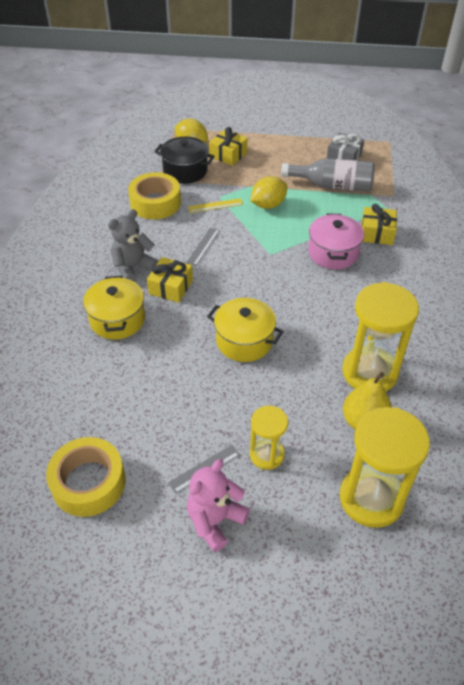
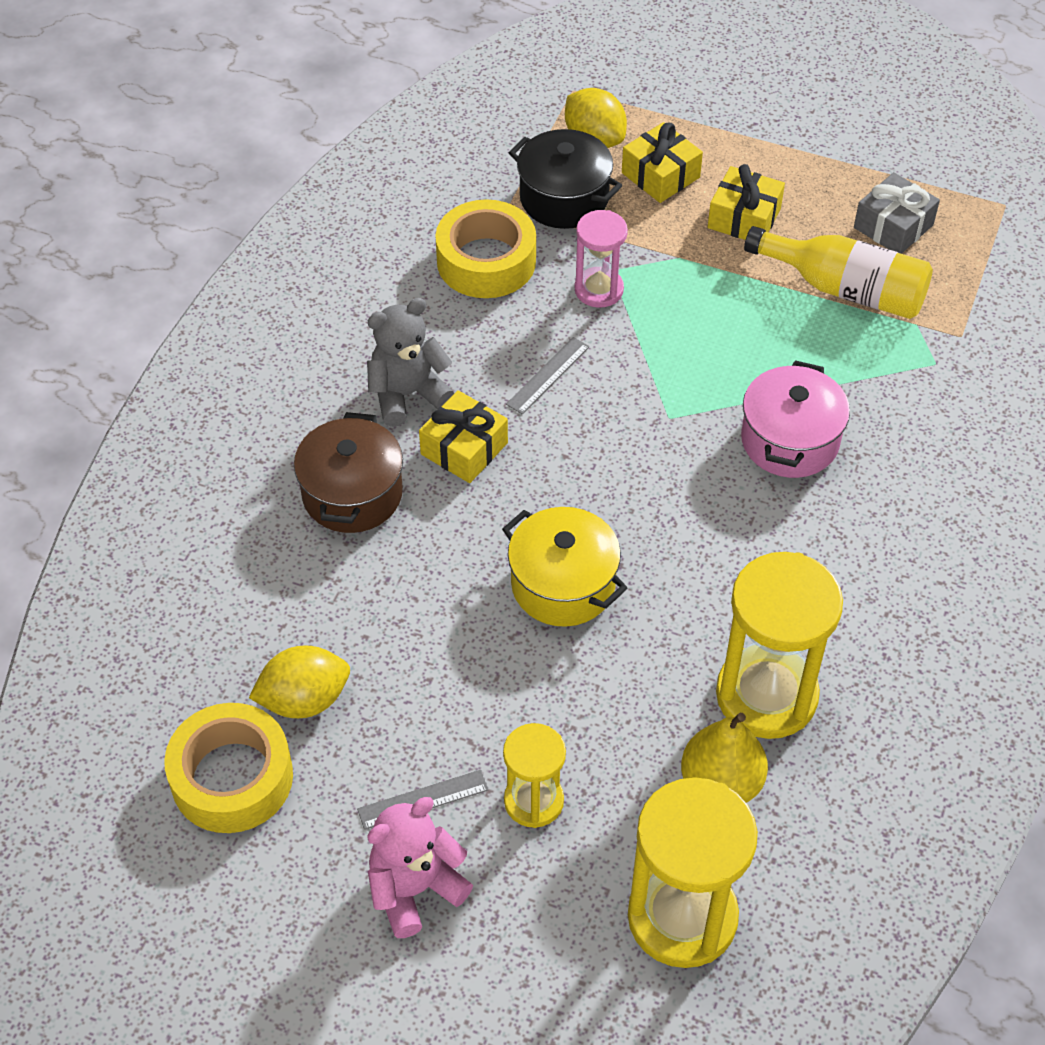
camera: 15 degrees right, 5 degrees up
(117, 319) = (352, 494): yellow pot -> brown pot
(215, 205) = (599, 290): yellow ruler -> pink hourglass
(268, 205) = (701, 308): yellow lemon -> yellow lemon (304, 700)
(332, 186) = (845, 289): grey bottle -> yellow bottle
(376, 233) = (892, 414): yellow gift -> yellow gift (744, 218)

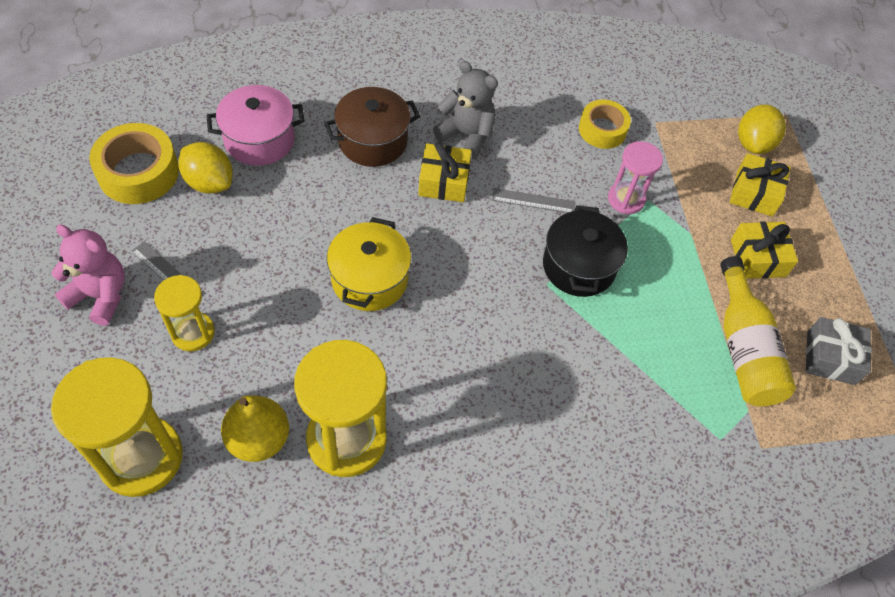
camera: 55 degrees right, 5 degrees up
(486, 261) = (602, 130): yellow tape -> yellow tape, size x0.66
(564, 198) = (688, 148): black pot -> black pot (579, 266)
(789, 440) = (577, 367): pink pot -> pink pot (259, 139)

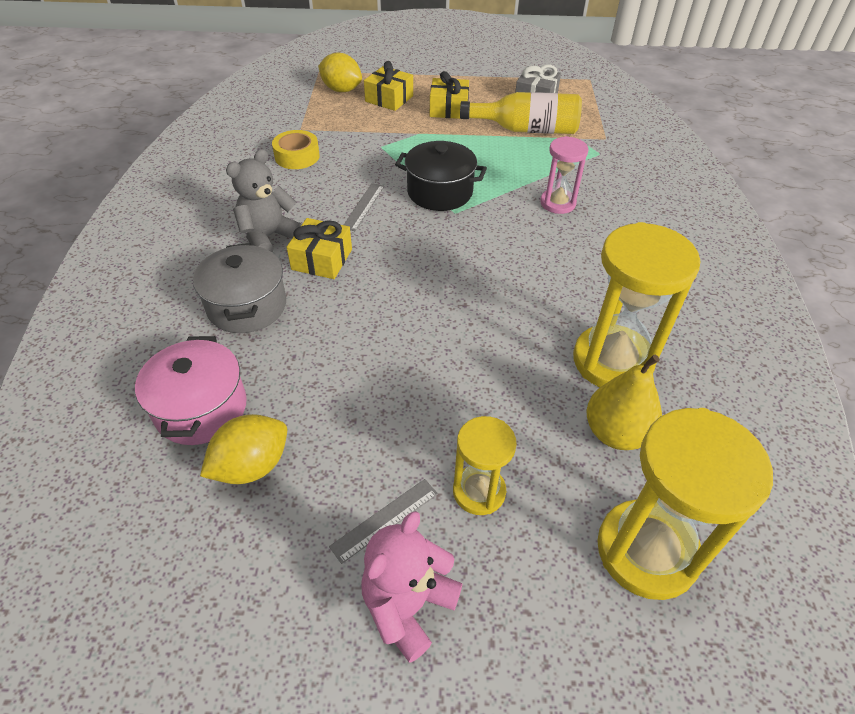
camera: 75 degrees left, 10 degrees down
(138, 172) = (202, 554): yellow tape -> none
(369, 279) = (430, 326): yellow pot -> none
(372, 141) = (247, 306): brown pot -> grey pot
(626, 199) = (377, 157): pink hourglass -> pink hourglass (557, 203)

